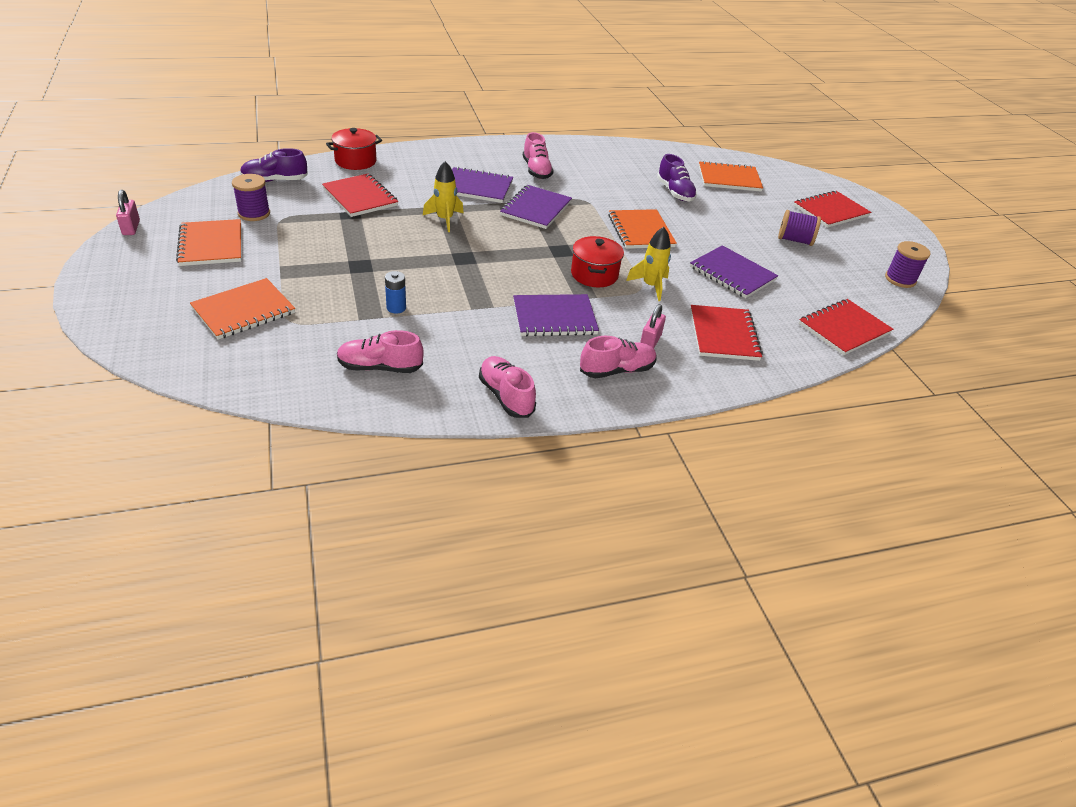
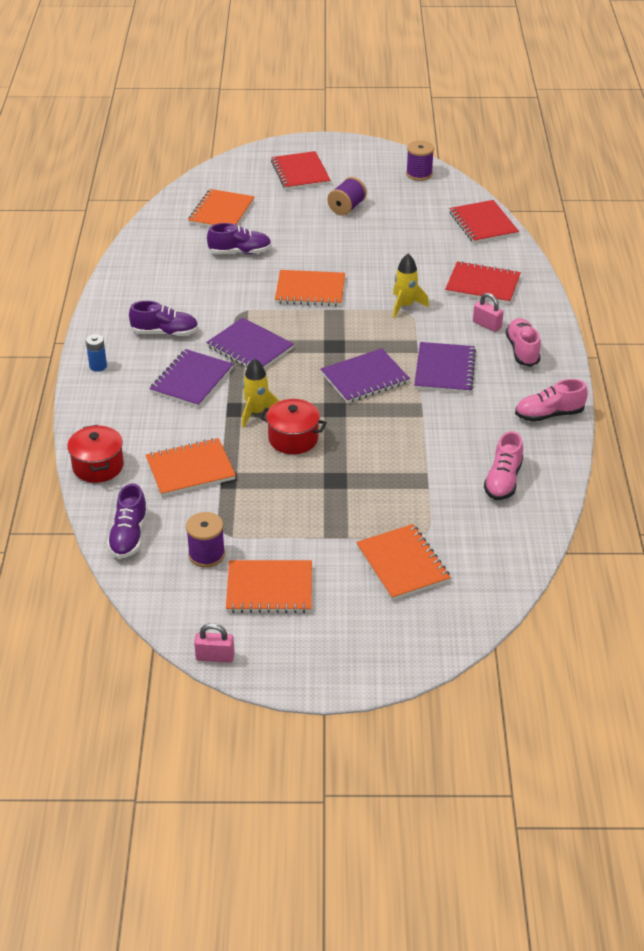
camera: 70 degrees left, 0 degrees up
(360, 197) = (190, 469): red notebook -> orange notebook
(396, 308) = (414, 462): blue battery -> blue battery (98, 366)
(536, 170) = (165, 332): pink shoe -> purple shoe
(594, 274) = (380, 334): red pot -> red pot (293, 439)
(732, 274) = (394, 256): purple notebook -> purple notebook (365, 378)

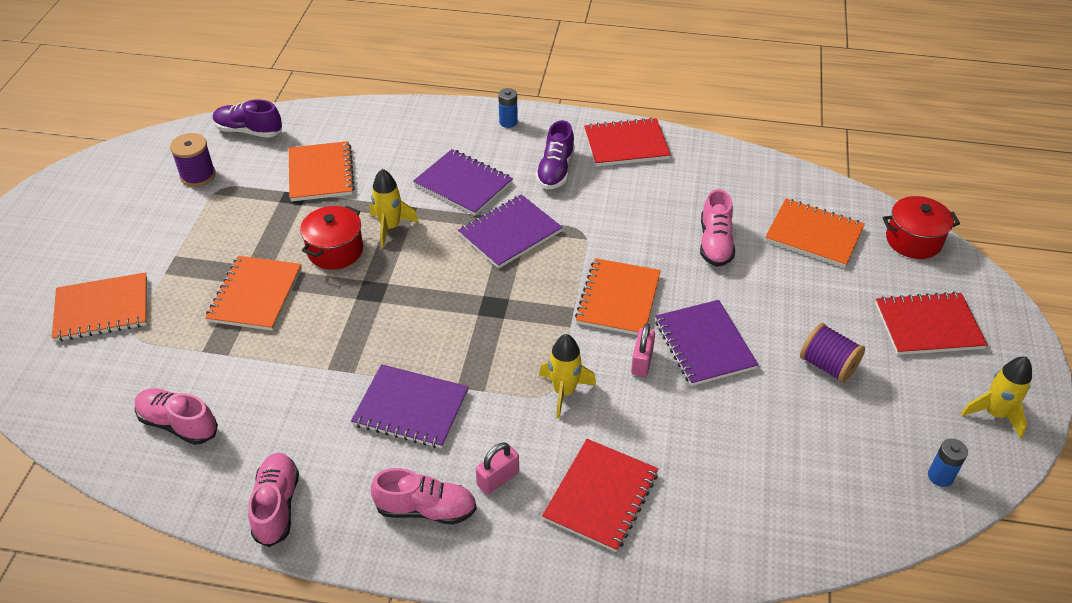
camera: 100 degrees right, 5 degrees up
(98, 466) = (352, 117): red pot -> red pot (913, 240)
(215, 657) = (73, 171): pink padlock -> pink padlock (641, 362)
(240, 252) = (715, 243): purple shoe -> pink shoe
(269, 589) = (129, 211): orange notebook -> orange notebook (255, 295)
(365, 378) = (420, 325): purple notebook -> purple notebook (704, 344)
(366, 155) = (994, 414): none -> yellow rocket
(419, 174) = (940, 476): purple spool -> blue battery
(483, 224) = (779, 537): red notebook -> red notebook (626, 144)

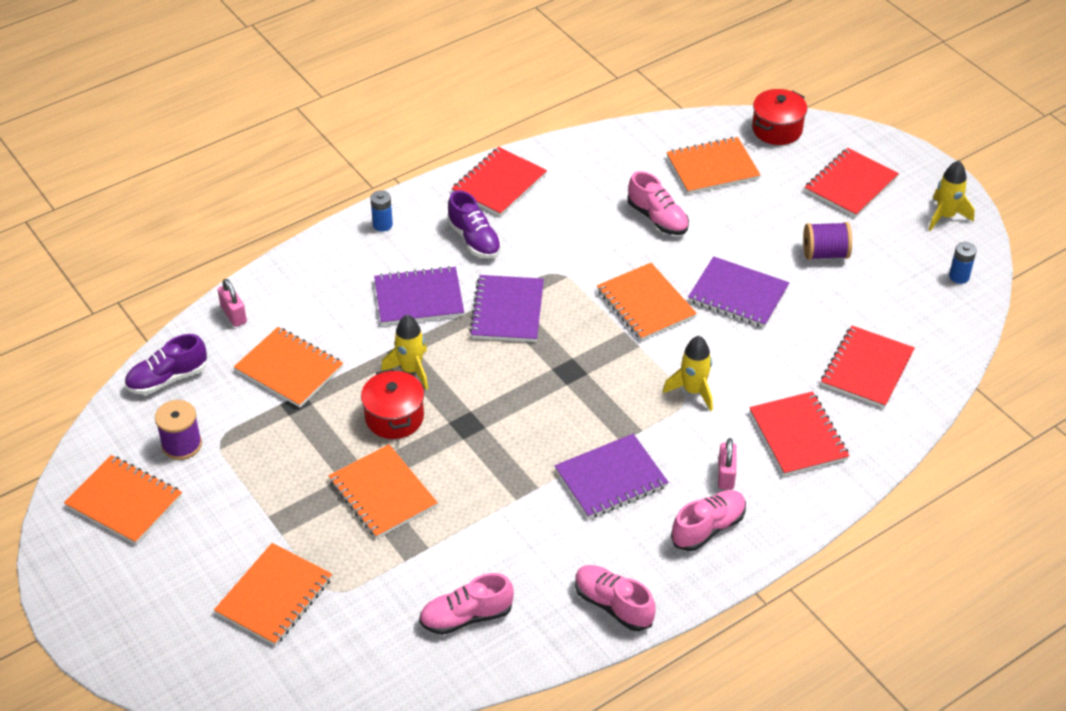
camera: 45 degrees left, 0 degrees up
(121, 186) = (124, 502): none -> orange notebook
(641, 362) = (715, 335): pink padlock -> pink padlock (233, 314)
(739, 489) = (867, 369): none -> red notebook

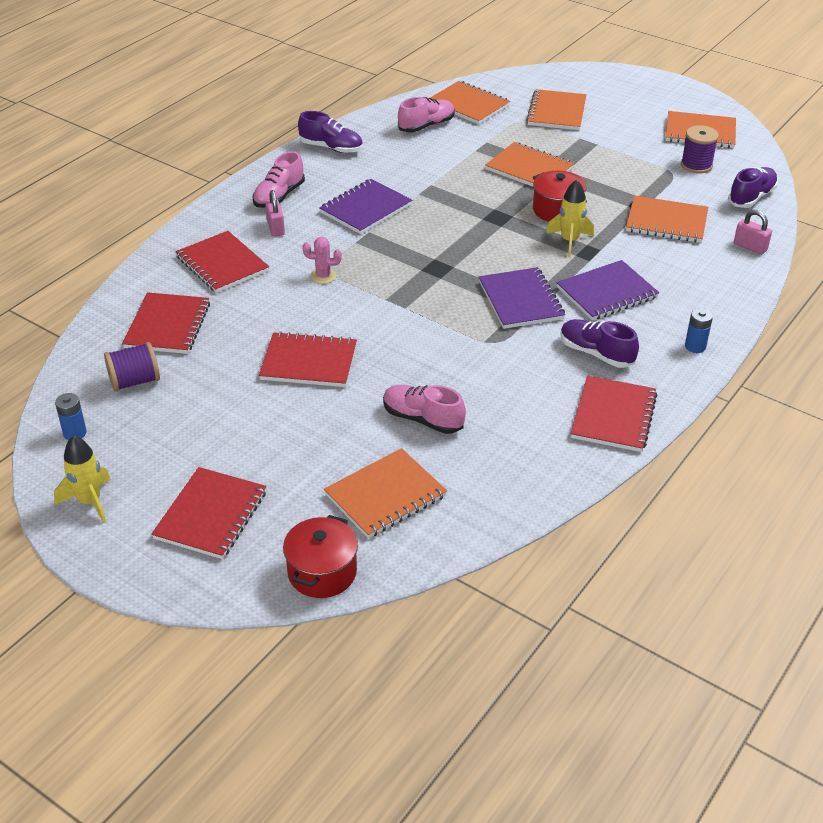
camera: 160 degrees right, 5 degrees down
(613, 605) = (331, 148): pink shoe -> purple shoe
(645, 304) = (396, 334): orange notebook -> orange notebook (468, 105)
(693, 391) = (323, 276): yellow rocket -> pink cactus
(738, 294) = (309, 362): purple notebook -> red notebook
(825, 254) = (227, 424): purple spool -> purple spool (135, 381)

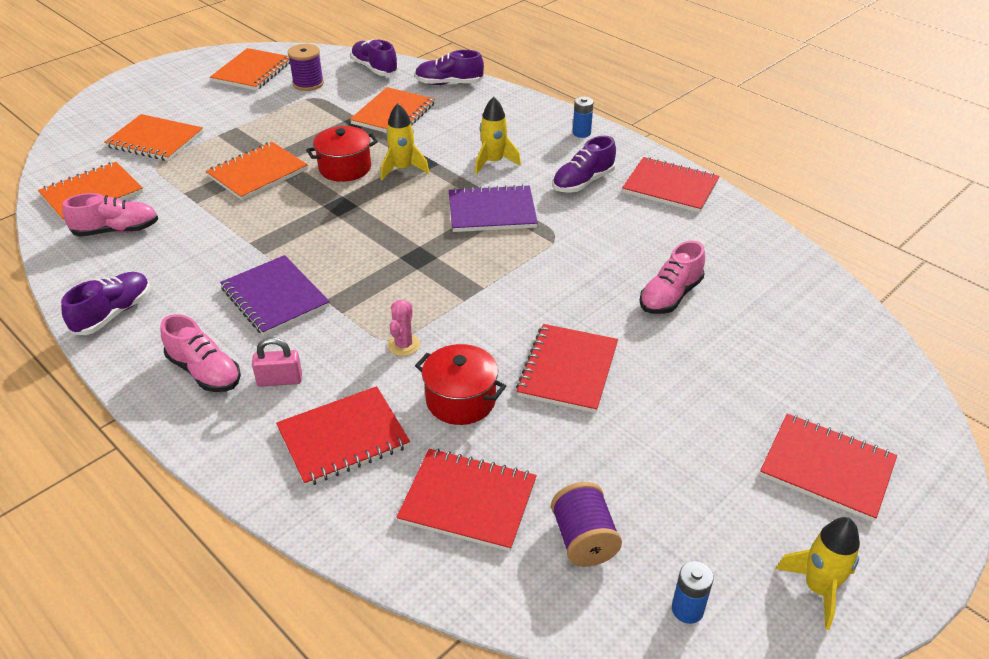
camera: 80 degrees left, 0 degrees up
(322, 572) = (895, 386): red pot -> red pot (461, 400)
(385, 495) = (782, 332): orange notebook -> none
(426, 126) = (116, 230): pink shoe -> pink shoe turned 105 degrees clockwise
(607, 293) = (493, 162): purple notebook -> yellow rocket
(750, 247) = (449, 83): pink padlock -> purple shoe

